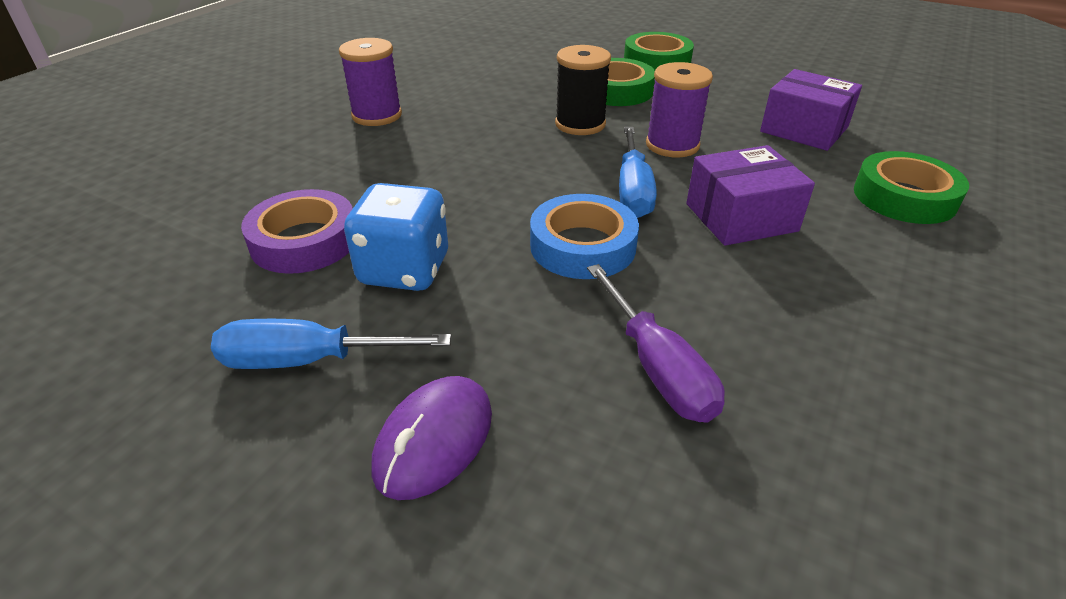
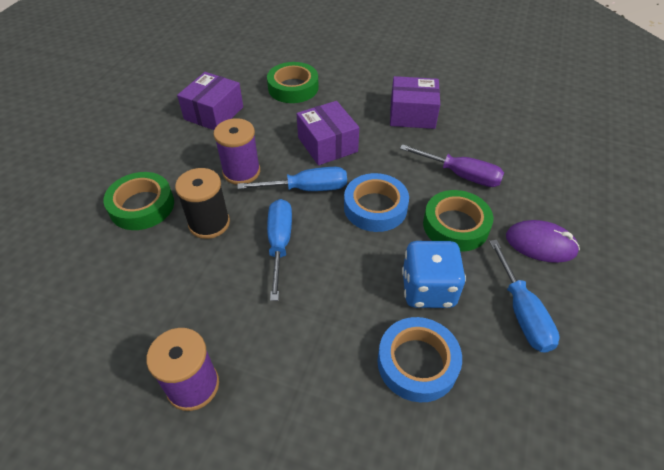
camera: 100 degrees left, 10 degrees up
(304, 241) = (417, 363): purple tape -> blue tape
(532, 164) = (279, 244): none -> blue screwdriver
(656, 367) = (460, 175): purple screwdriver -> purple screwdriver turned 60 degrees clockwise
(657, 61) = (76, 183): green tape -> green tape (455, 225)
(864, 335) = (412, 114): none -> purple box

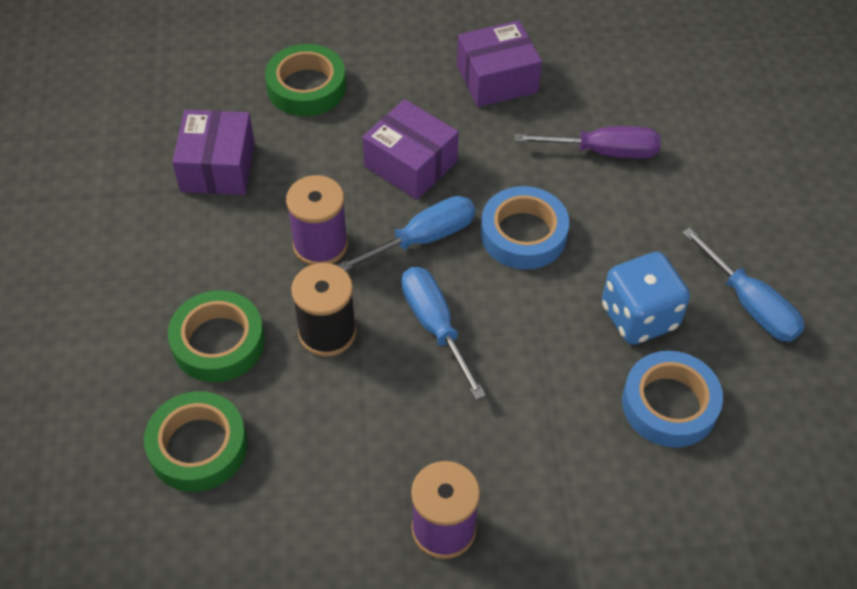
camera: 25 degrees left, 5 degrees up
(455, 225) = (630, 224): green tape -> green tape (198, 446)
(540, 244) = (735, 213): purple mouse -> none

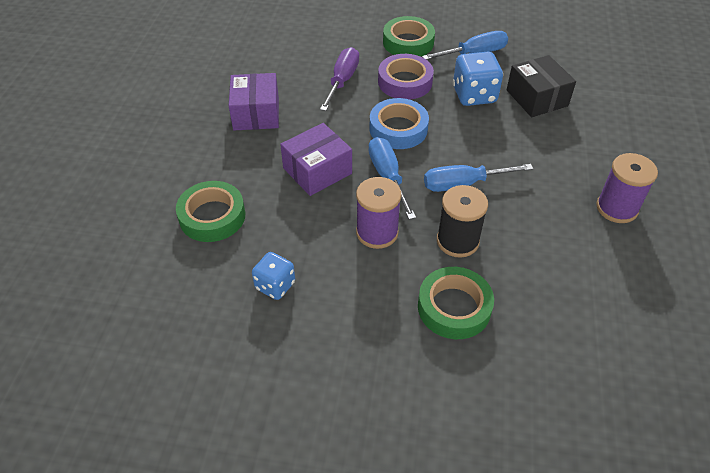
camera: 75 degrees left, 5 degrees down
(198, 446) = (547, 332): green tape -> green tape (408, 42)
(218, 167) = (275, 285): purple box -> blue dice
(633, 224) = (405, 82): none -> purple tape
(669, 404) = (537, 98): blue tape -> black box

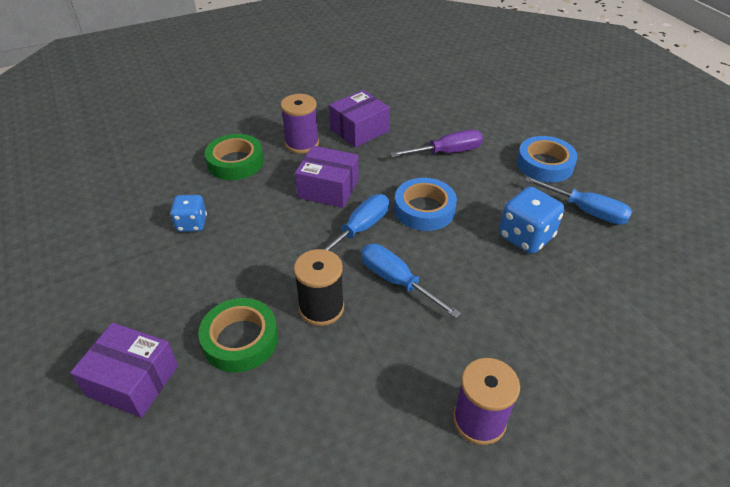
camera: 55 degrees right, 5 degrees down
(377, 232) = (289, 252): purple spool -> purple spool (302, 143)
(405, 82) = (489, 186): purple tape -> none
(408, 42) = (544, 164): green tape -> blue tape
(447, 402) = (133, 380): none -> purple box
(537, 98) = (578, 283): black box -> none

